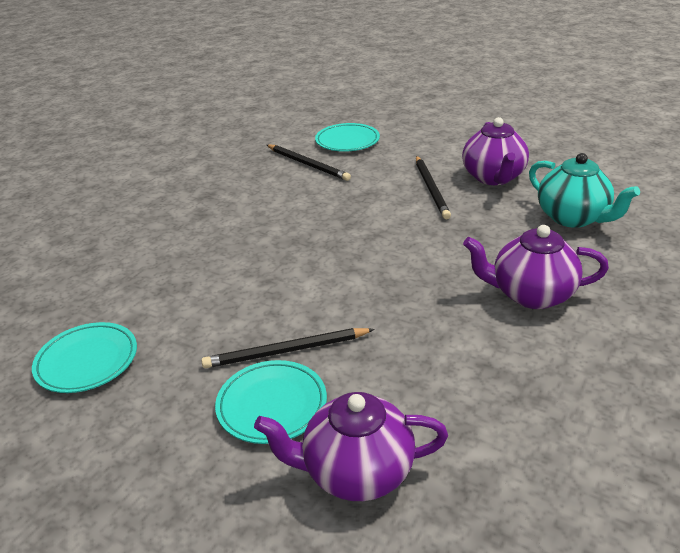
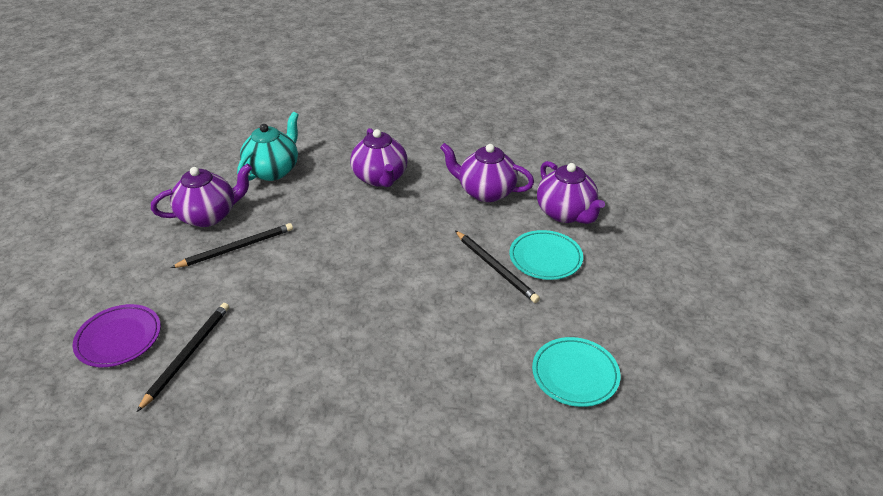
camera: 115 degrees left, 5 degrees up
(347, 141) = (119, 338): turquoise plate -> purple plate
(457, 391) = (485, 192): none -> purple teapot

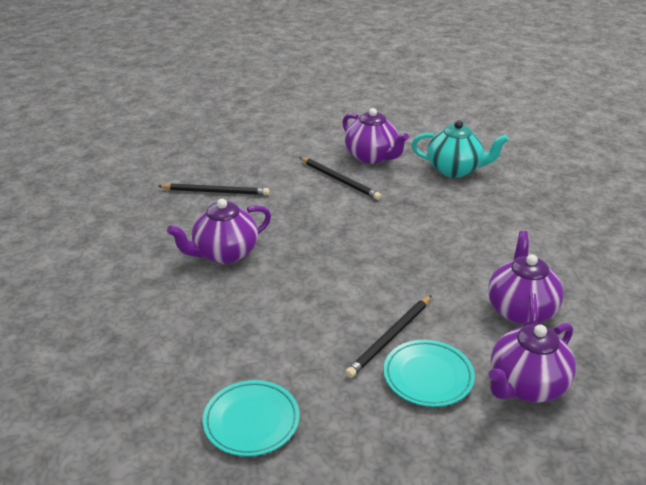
camera: 75 degrees right, 5 degrees down
(119, 338) = (223, 161): purple plate -> none
(380, 178) = (489, 231): purple teapot -> purple teapot (224, 253)

